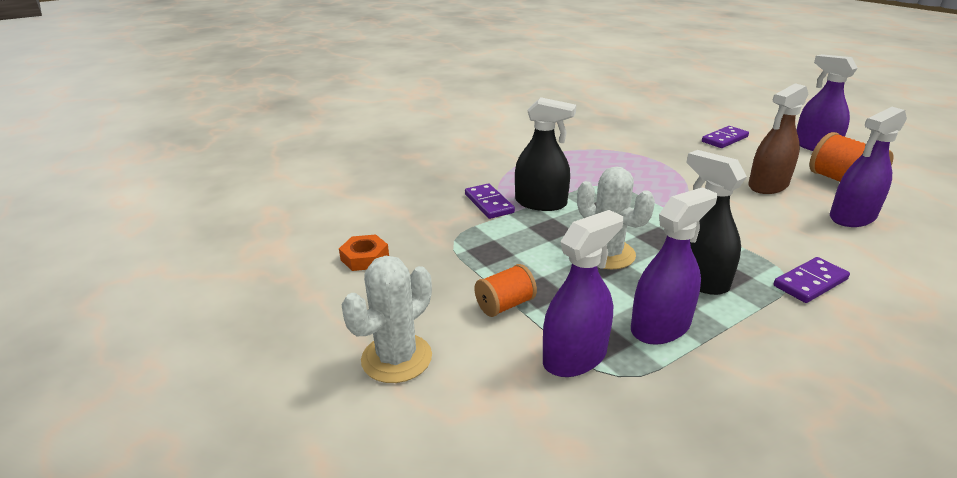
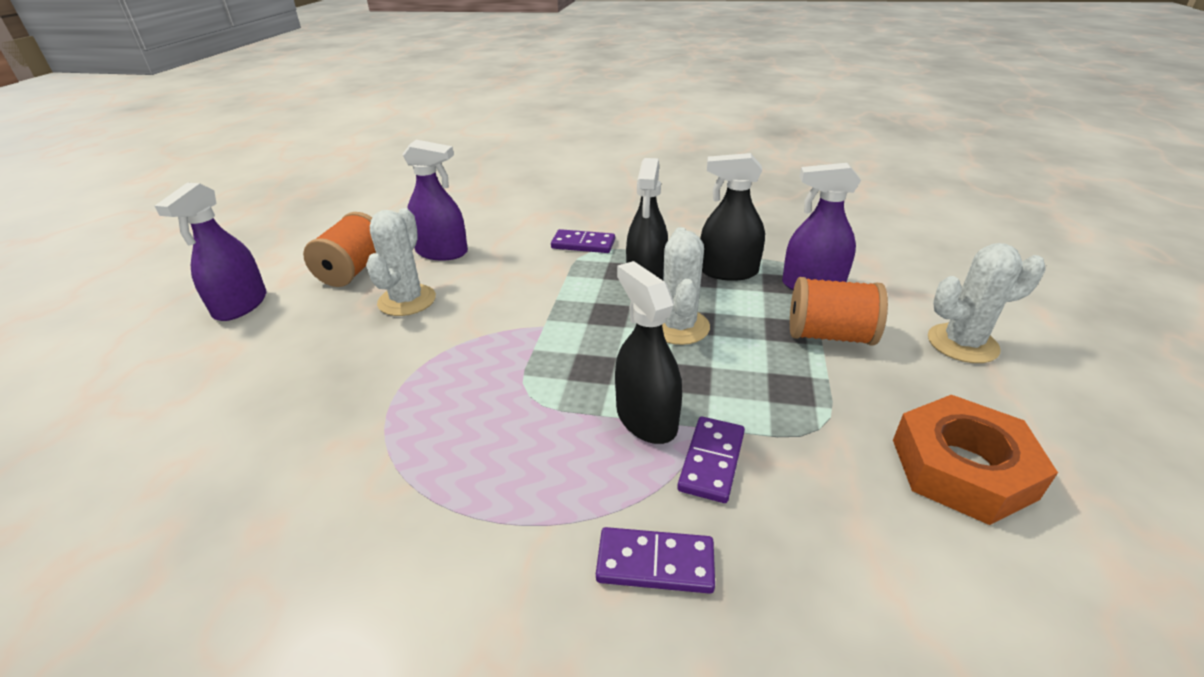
camera: 135 degrees left, 5 degrees up
(365, 258) = (962, 468): orange nut -> orange nut, size x1.88
(505, 305) = (829, 335): orange spool -> orange spool, size x1.57
(660, 327) = (728, 271): purple spray bottle -> black spray bottle
(724, 139) = (254, 370): purple domino -> purple domino (655, 563)
(768, 185) = (407, 300): brown spray bottle -> white cactus

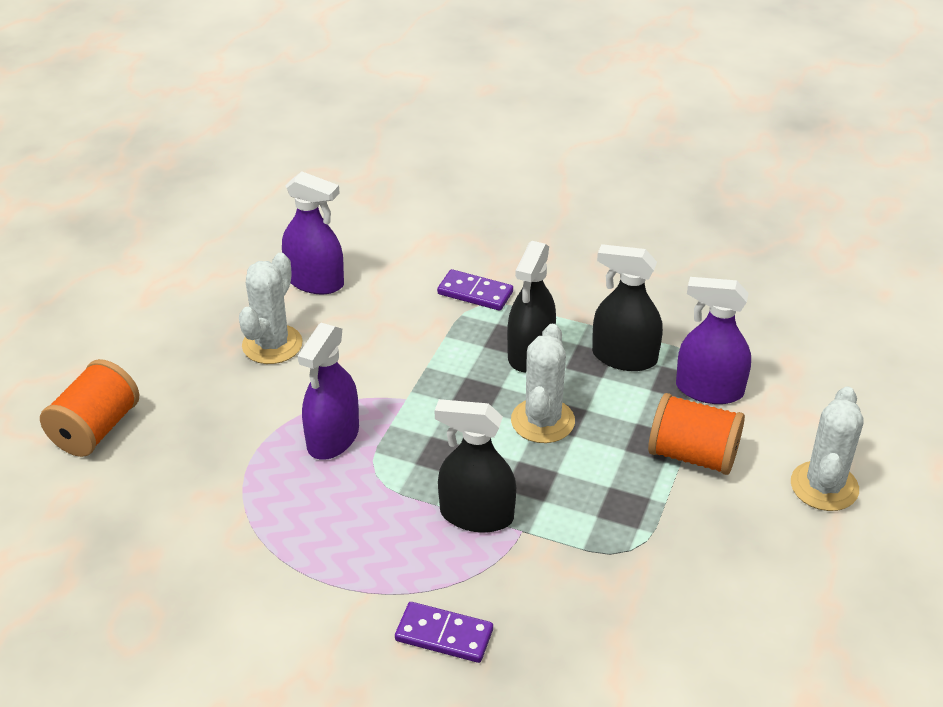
camera: 10 degrees right, 5 degrees up
(241, 305) = (105, 325): purple spray bottle -> purple spray bottle (333, 438)
(353, 270) = (218, 294): orange spool -> orange spool (96, 429)
(646, 419) = (476, 515): black spray bottle -> black spray bottle turned 60 degrees counterclockwise
(712, 461) = (520, 563): purple domino -> none
(962, 343) = (824, 486): white cactus -> white cactus turned 75 degrees counterclockwise
(962, 468) = (736, 606): orange nut -> none

